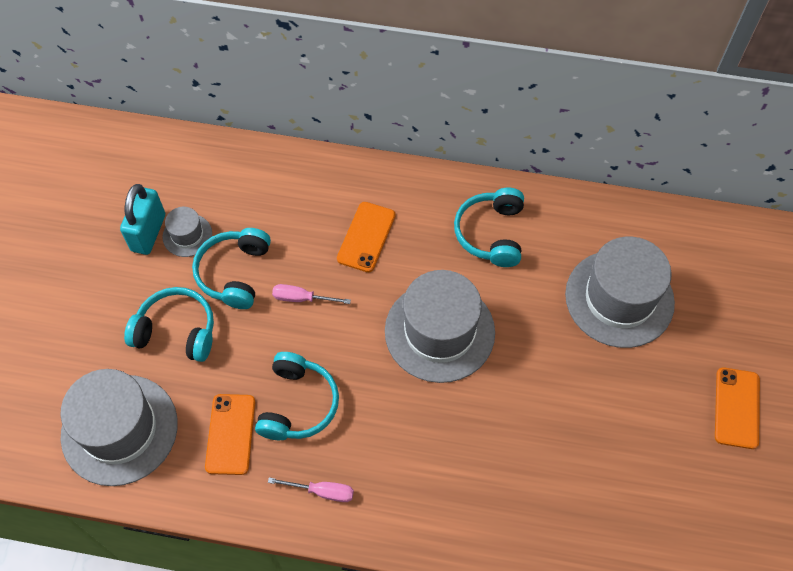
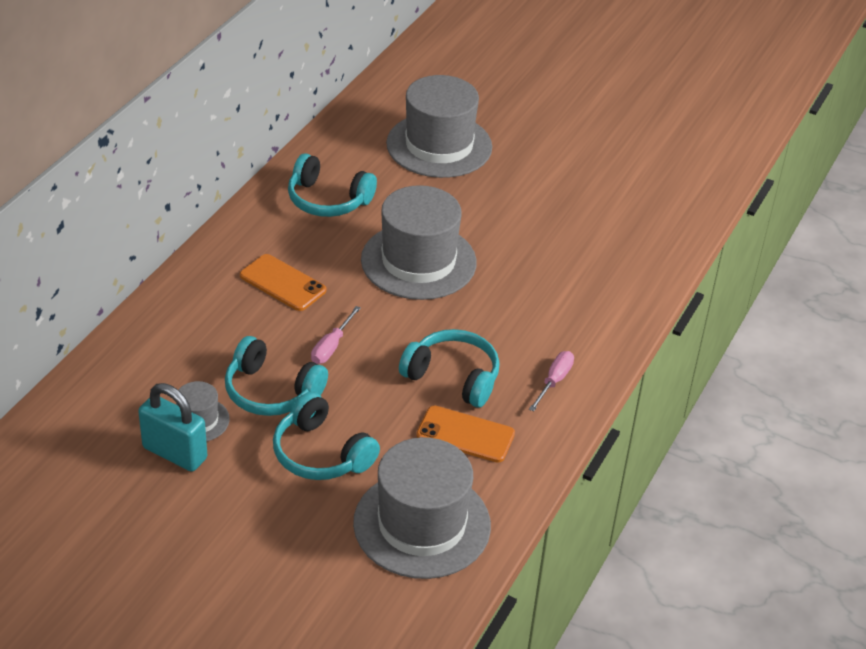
camera: 75 degrees left, 20 degrees down
(176, 331) = (321, 453): turquoise headphones -> turquoise headphones turned 75 degrees counterclockwise
(736, 408) = (571, 117): orange phone -> none

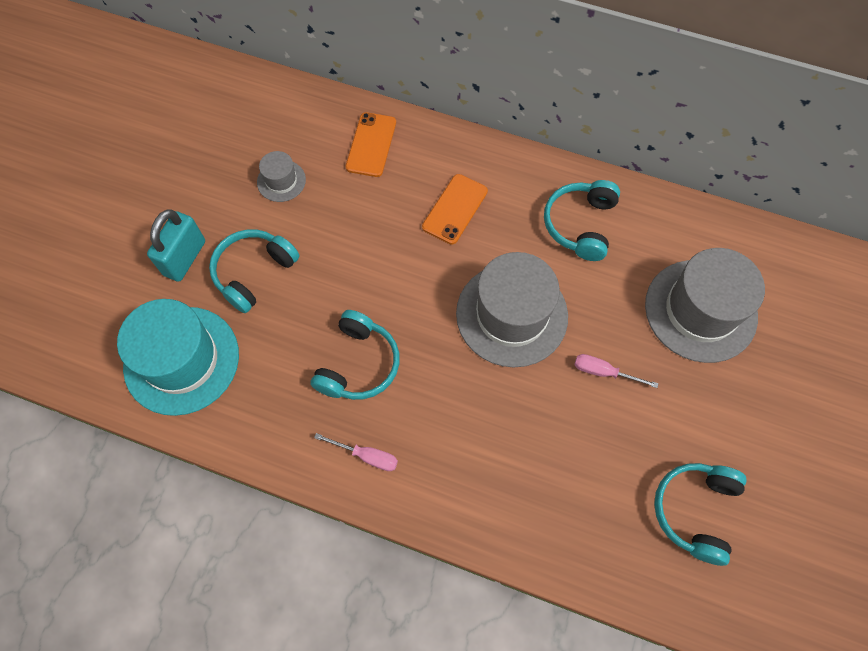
camera: 85 degrees right, 25 degrees up
(175, 453) = (245, 173): turquoise padlock -> turquoise padlock (185, 258)
(271, 391) = (320, 225): turquoise headphones -> turquoise headphones (695, 511)
(331, 346) = (381, 260): pink screwdriver -> pink screwdriver (603, 372)
(422, 524) = (181, 360): grey hat -> turquoise hat
(465, 435) = (287, 383): orange phone -> orange phone (371, 145)

